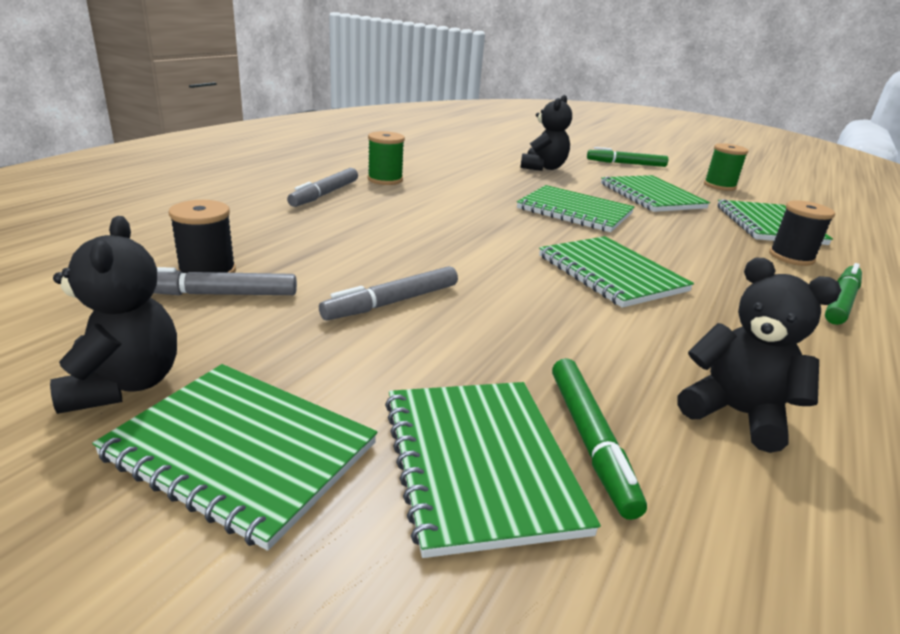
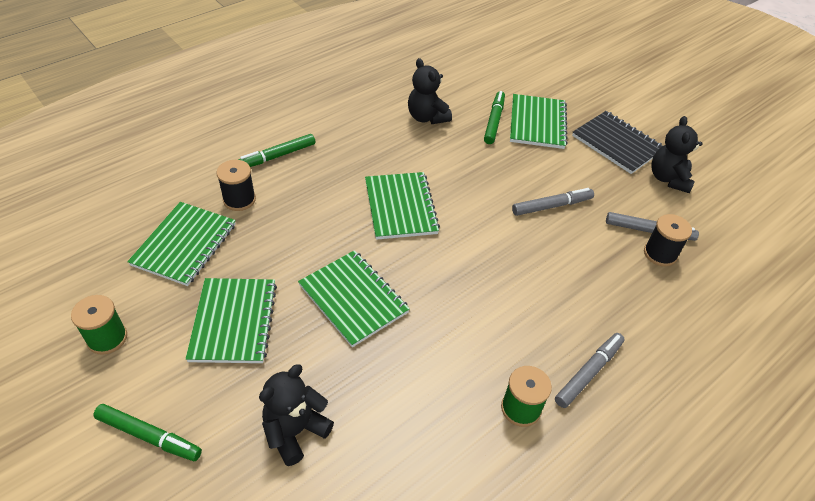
camera: 160 degrees left, 20 degrees up
(241, 451) = (617, 143): green notebook -> black notebook

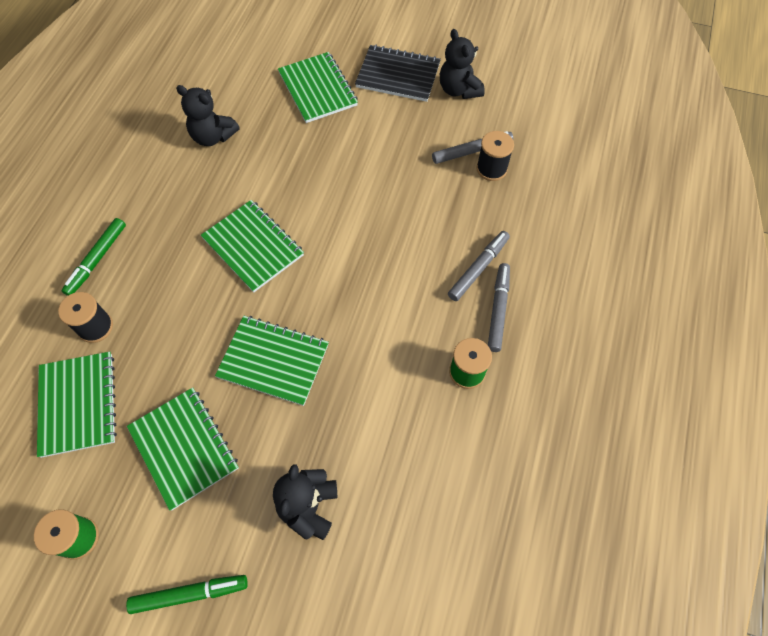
camera: 30 degrees left, 15 degrees up
(494, 121) = (278, 108): green marker -> none
(552, 206) = (381, 171): grey marker -> grey marker (478, 268)

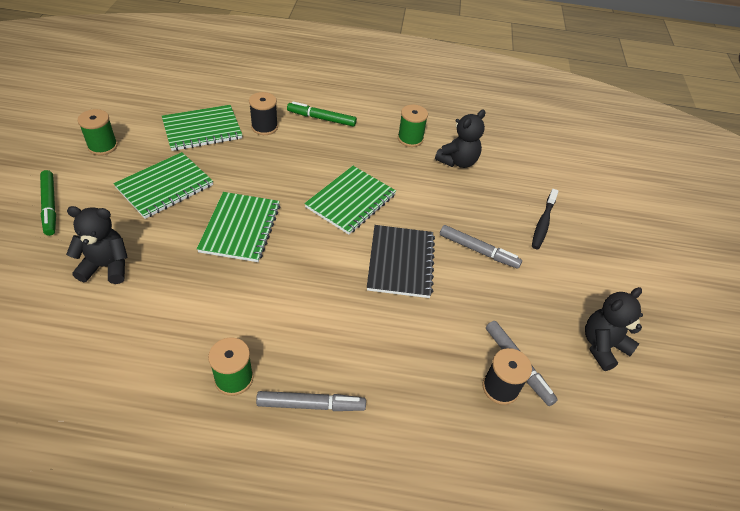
camera: 75 degrees right, 15 degrees down
(163, 173) = (410, 139): none -> green spool
(213, 136) = (457, 161): black teddy bear -> black teddy bear turned 150 degrees counterclockwise
(318, 89) = (543, 223): green notebook -> black toothbrush
(398, 75) = (594, 286): black notebook -> black notebook (401, 262)
(478, 268) = (360, 382): grey marker -> grey marker (478, 251)

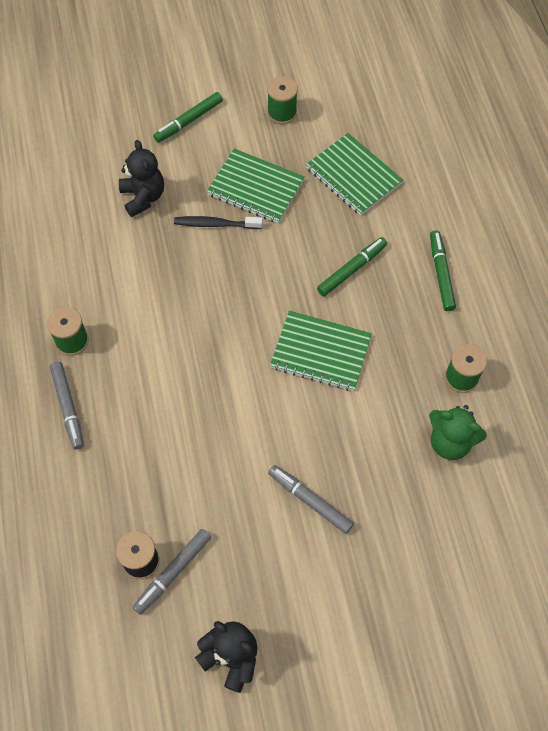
camera: 75 degrees right, 15 degrees up
(240, 228) = (234, 272): green notebook -> none
(264, 127) = (391, 227): black spool -> none
(287, 159) = (352, 269): none -> green marker
(401, 262) = (256, 428): black notebook -> none
(457, 161) = (450, 442): black teddy bear -> green teddy bear
(478, 251) = (310, 501): grey marker -> grey marker turned 120 degrees clockwise
(543, 223) = (390, 565): black toothbrush -> black toothbrush (215, 224)

